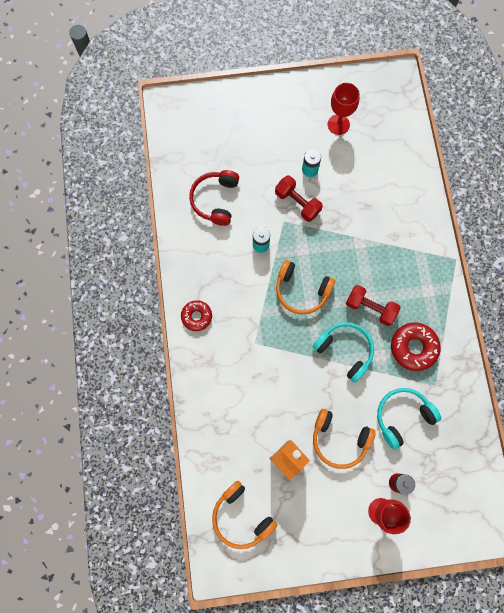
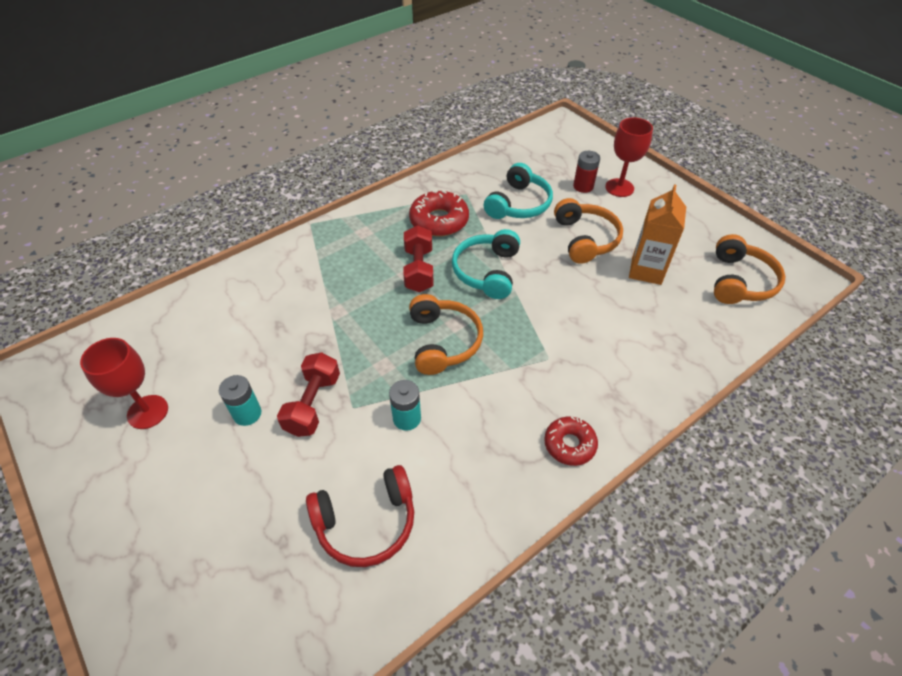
camera: 120 degrees left, 25 degrees down
(402, 417) = (518, 204): turquoise headphones -> turquoise headphones turned 90 degrees counterclockwise

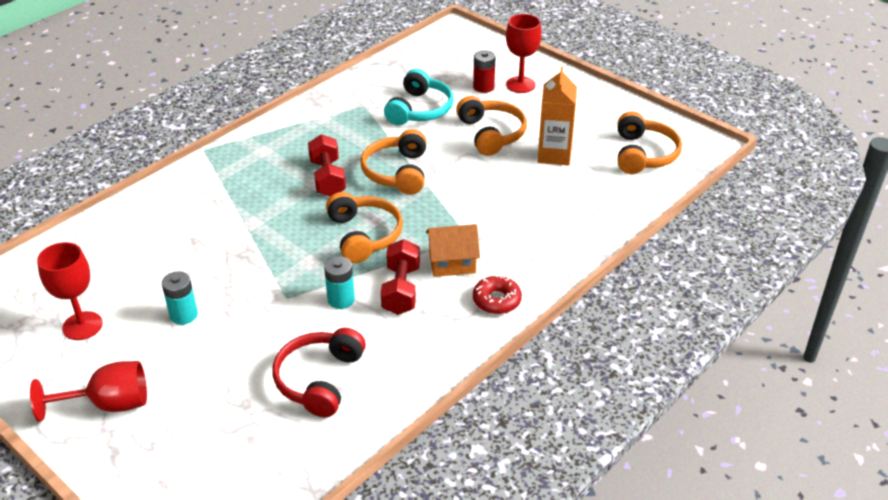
camera: 10 degrees left, 10 degrees down
(146, 518) = (109, 404): none -> red goblet
(313, 404) = (247, 299): red dumbbell -> red dumbbell (401, 289)
(366, 522) = (320, 380): red headphones -> red headphones turned 135 degrees clockwise
(439, 221) = (340, 133): red donut -> none
(487, 271) = (397, 172): turquoise headphones -> orange headphones
(528, 388) = (452, 263): none -> orange house

